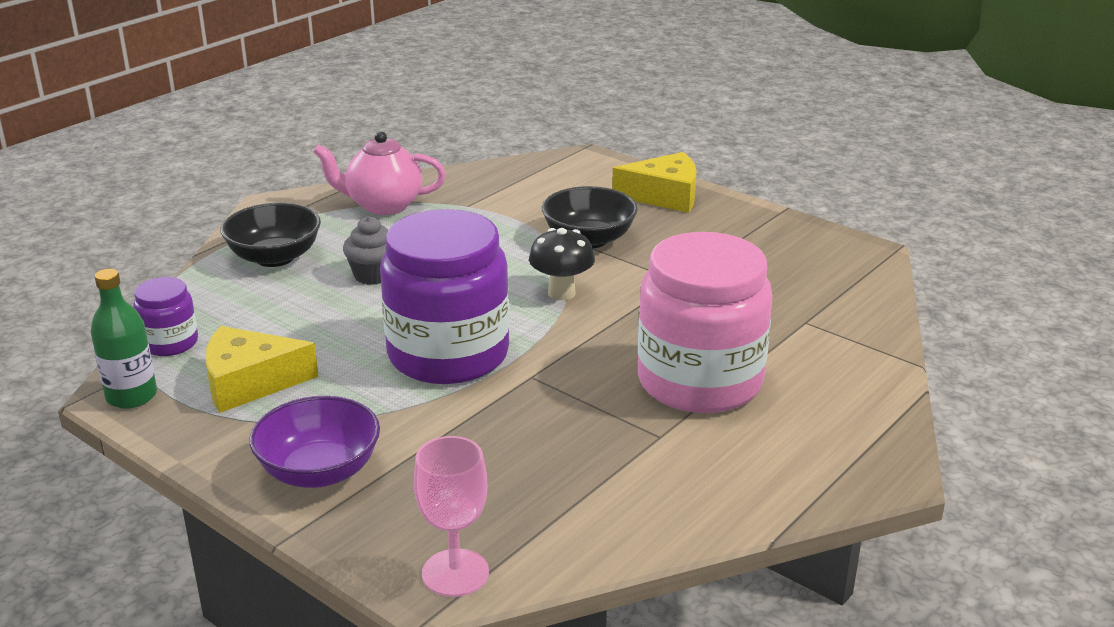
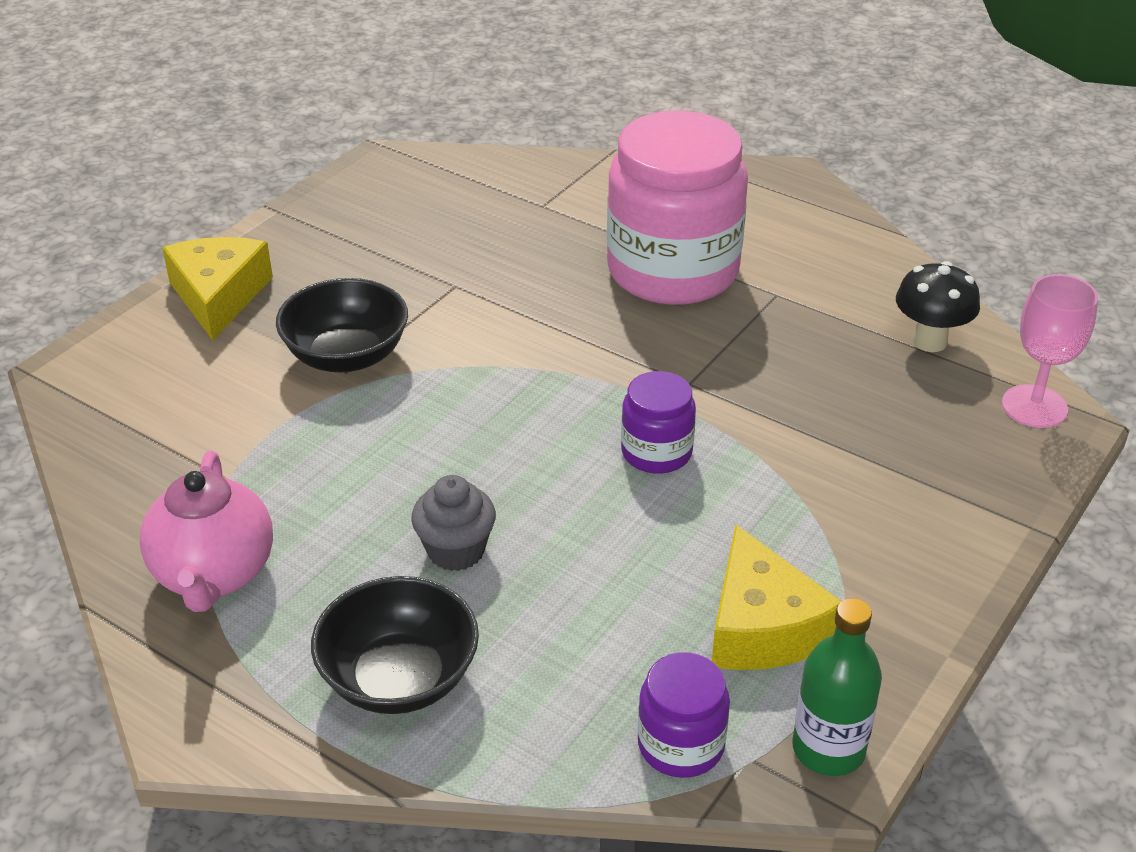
camera: 95 degrees left, 10 degrees up
(319, 471) = (921, 525): purple bowl -> none
(448, 354) = (656, 452): purple jar -> purple jar, size x0.47
(561, 293) = (494, 371): black mushroom -> black mushroom (929, 341)

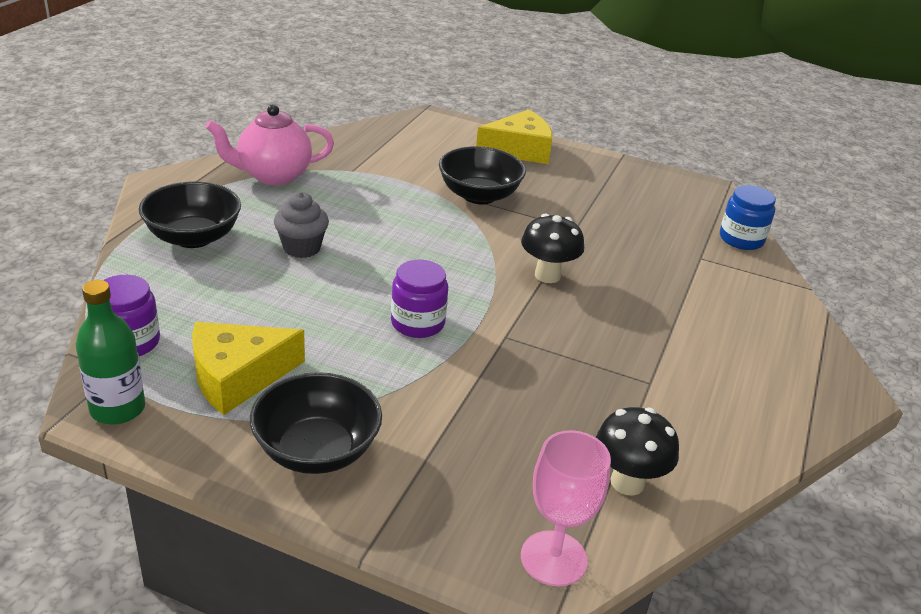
camera: 75 degrees right, 5 degrees down
(508, 167) = (741, 239): none -> blue jar
(563, 328) = (547, 275): none -> black mushroom
(673, 270) = (651, 324): pink jar -> none
(897, 559) = (317, 450): none -> black bowl

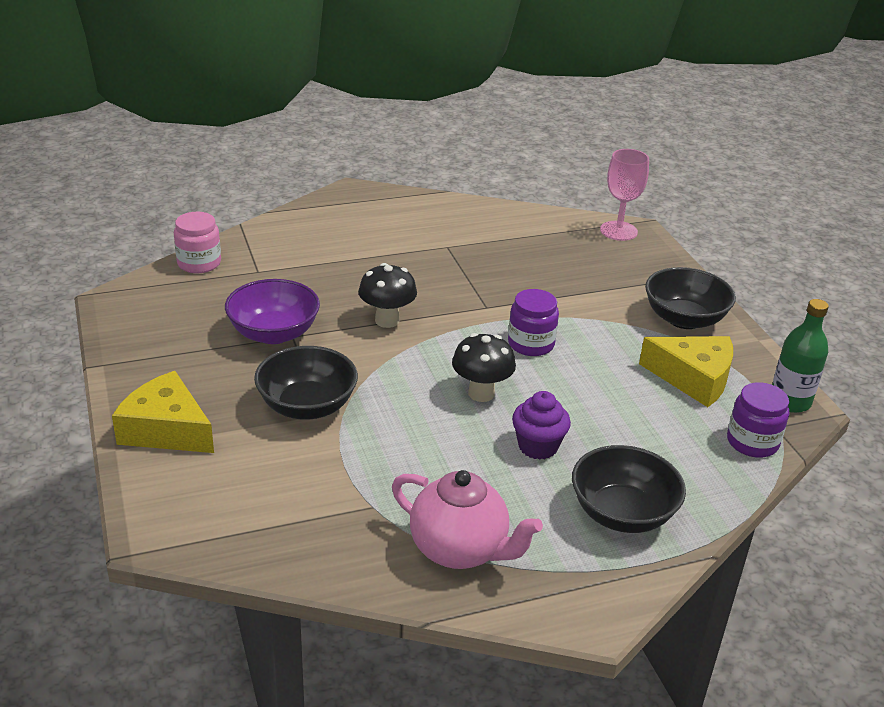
camera: 130 degrees left, 0 degrees up
(302, 248) = (538, 446): grey cupcake -> purple cupcake
(589, 223) = (274, 333): none -> purple bowl
(627, 482) = (539, 229): black mushroom -> black mushroom (481, 393)
(741, 239) = (199, 263): blue jar -> pink jar

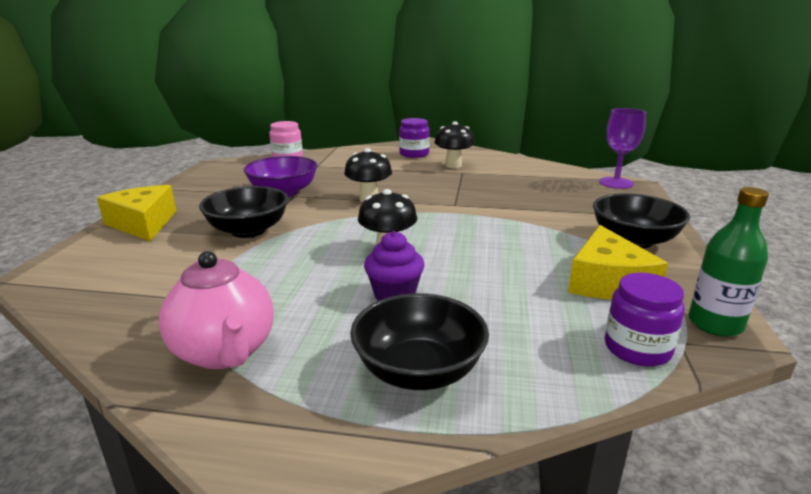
camera: 30 degrees right, 10 degrees down
(426, 235) = (453, 165): none -> black mushroom
(531, 344) = (467, 230): purple jar -> purple jar (414, 154)
(618, 231) = (616, 183): pink goblet -> purple goblet
(693, 378) = (607, 282): yellow cheese -> yellow cheese turned 45 degrees clockwise

